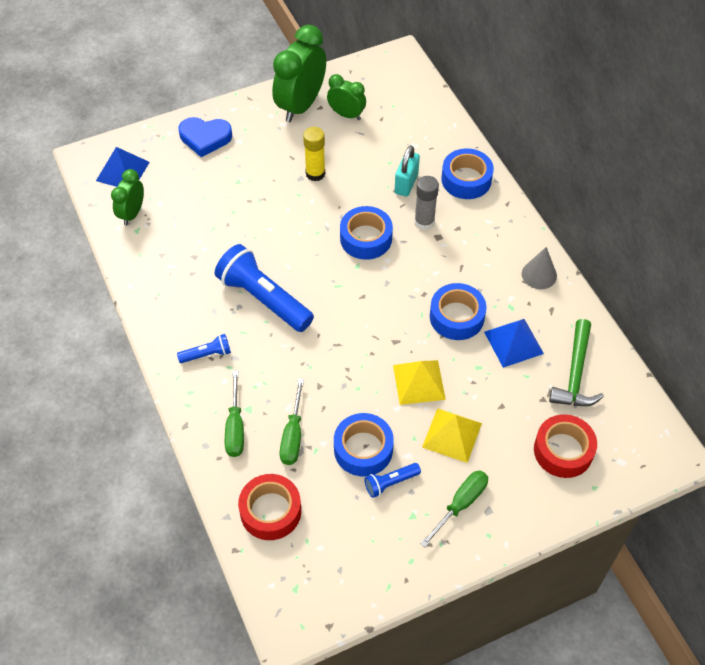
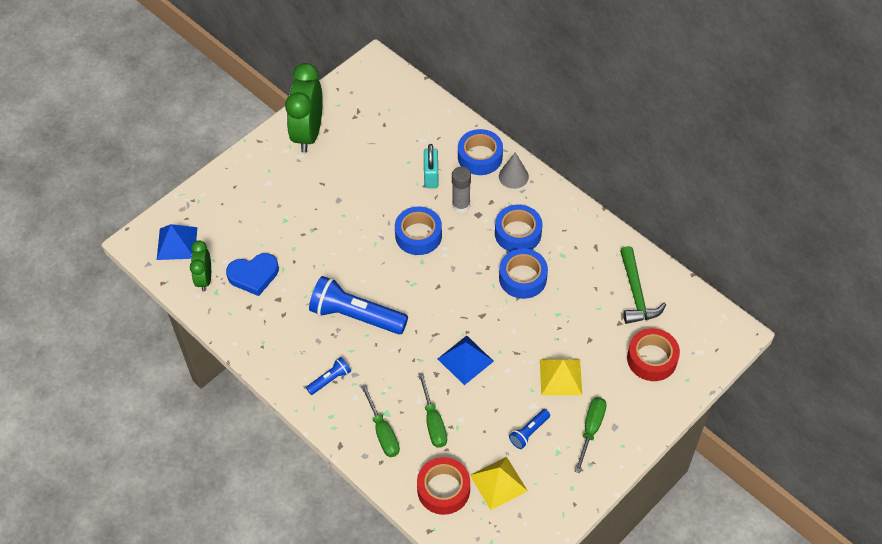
camera: 20 degrees left, 0 degrees up
(205, 138) = (237, 190): blue heart -> blue heart (253, 275)
(315, 173) = (349, 192): yellow glue stick -> none
(346, 114) = (352, 130): green clock -> none
(363, 449) = (495, 413): blue tape -> blue tape (518, 233)
(418, 382) = (515, 342): yellow pyramid -> yellow pyramid (498, 483)
(513, 342) = (577, 284): blue pyramid -> blue pyramid (465, 360)
(539, 275) = (574, 220): grey cone -> grey cone (513, 176)

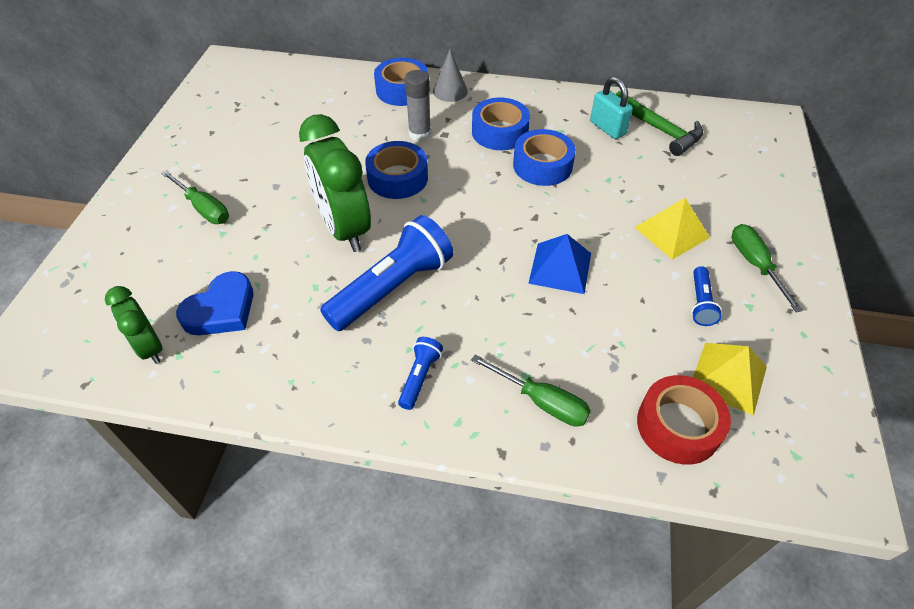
camera: 35 degrees left, 5 degrees down
(177, 243) = (79, 325): blue pyramid -> none
(308, 133) = (192, 142): green clock -> green clock (344, 229)
(356, 316) = (392, 288): blue flashlight -> blue flashlight turned 150 degrees clockwise
(431, 176) = (365, 124): turquoise padlock -> turquoise padlock (607, 128)
(433, 422) = (589, 353): green screwdriver -> green screwdriver (204, 208)
(652, 359) = (733, 173): red tape -> none

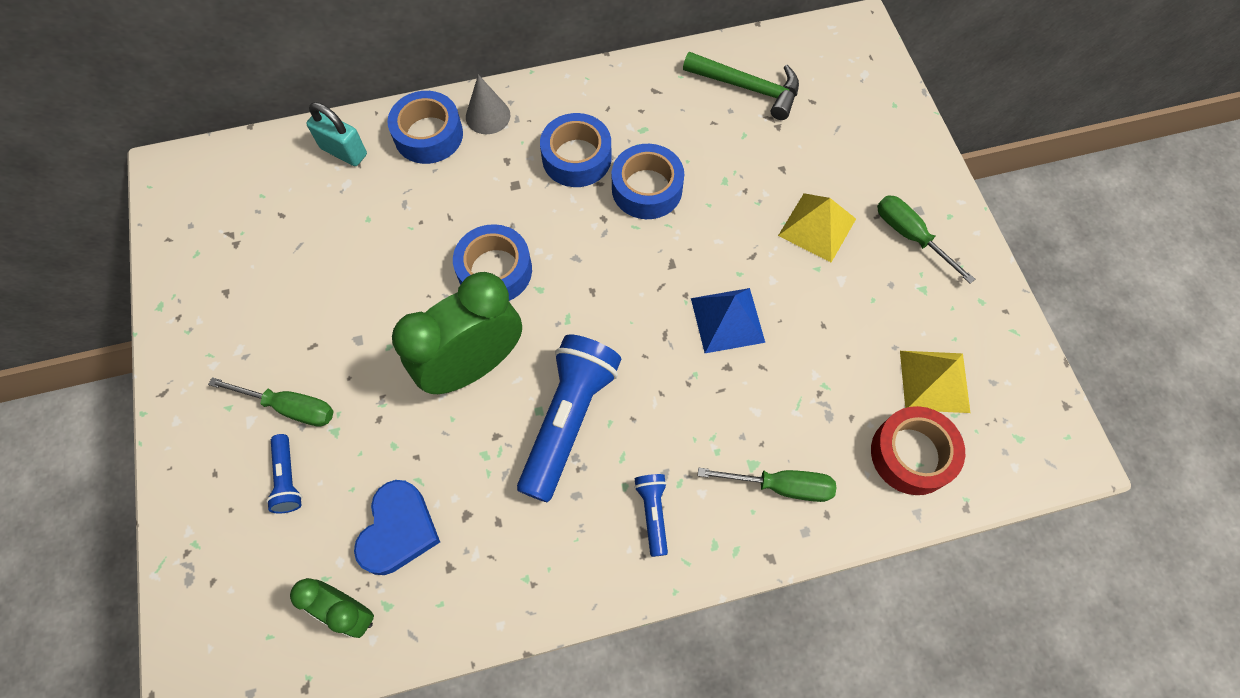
camera: 25 degrees left, 15 degrees up
(344, 229) = (473, 366): green clock -> green clock turned 105 degrees clockwise
(419, 134) = (486, 196): grey glue stick -> none
(607, 128) = (692, 106): turquoise padlock -> turquoise padlock (344, 151)
(700, 303) = (878, 305): blue flashlight -> blue flashlight (287, 479)

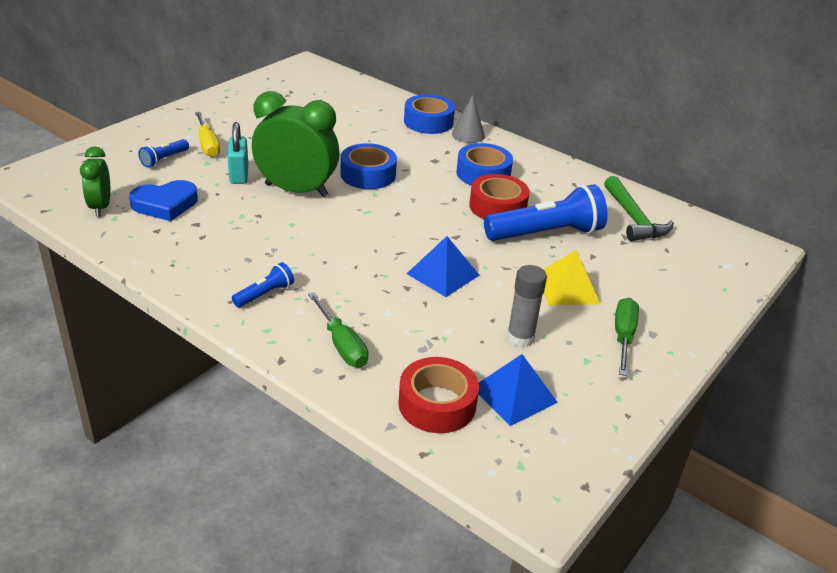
camera: 50 degrees right, 30 degrees down
(290, 407) = (207, 144): green screwdriver -> yellow screwdriver
(344, 151) = (382, 102): turquoise padlock -> turquoise padlock (239, 175)
(569, 420) = (297, 237): blue flashlight -> blue flashlight (546, 234)
(647, 189) = (497, 207): blue tape -> red tape
(863, 320) = (520, 338): none -> grey glue stick
(934, 381) = (514, 394): yellow pyramid -> blue pyramid

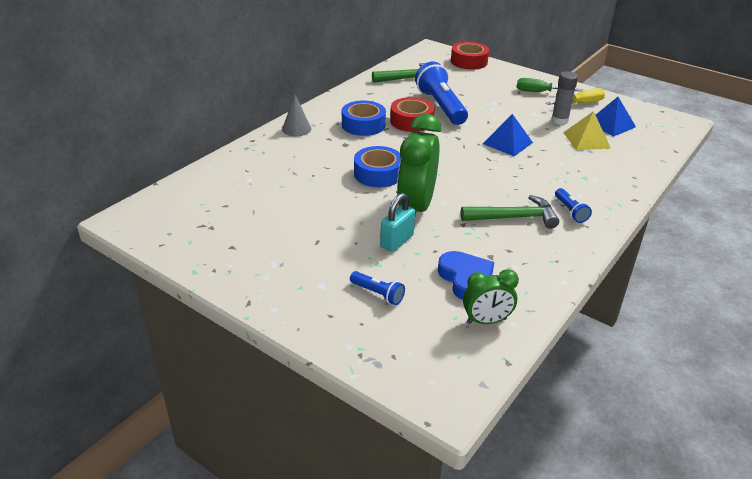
camera: 90 degrees left, 0 degrees up
(207, 144) = (339, 268): yellow screwdriver -> yellow screwdriver (581, 103)
(239, 175) = (397, 241): turquoise padlock -> turquoise padlock turned 45 degrees counterclockwise
(261, 250) = (514, 218): none -> green hammer
(265, 294) = (570, 211): blue flashlight -> blue flashlight turned 150 degrees counterclockwise
(342, 345) = (605, 178): green screwdriver -> none
(428, 122) = (273, 146): blue tape -> none
(437, 404) = (635, 146): red tape -> red tape (469, 61)
(568, 288) = (501, 104): yellow pyramid -> yellow pyramid (586, 140)

